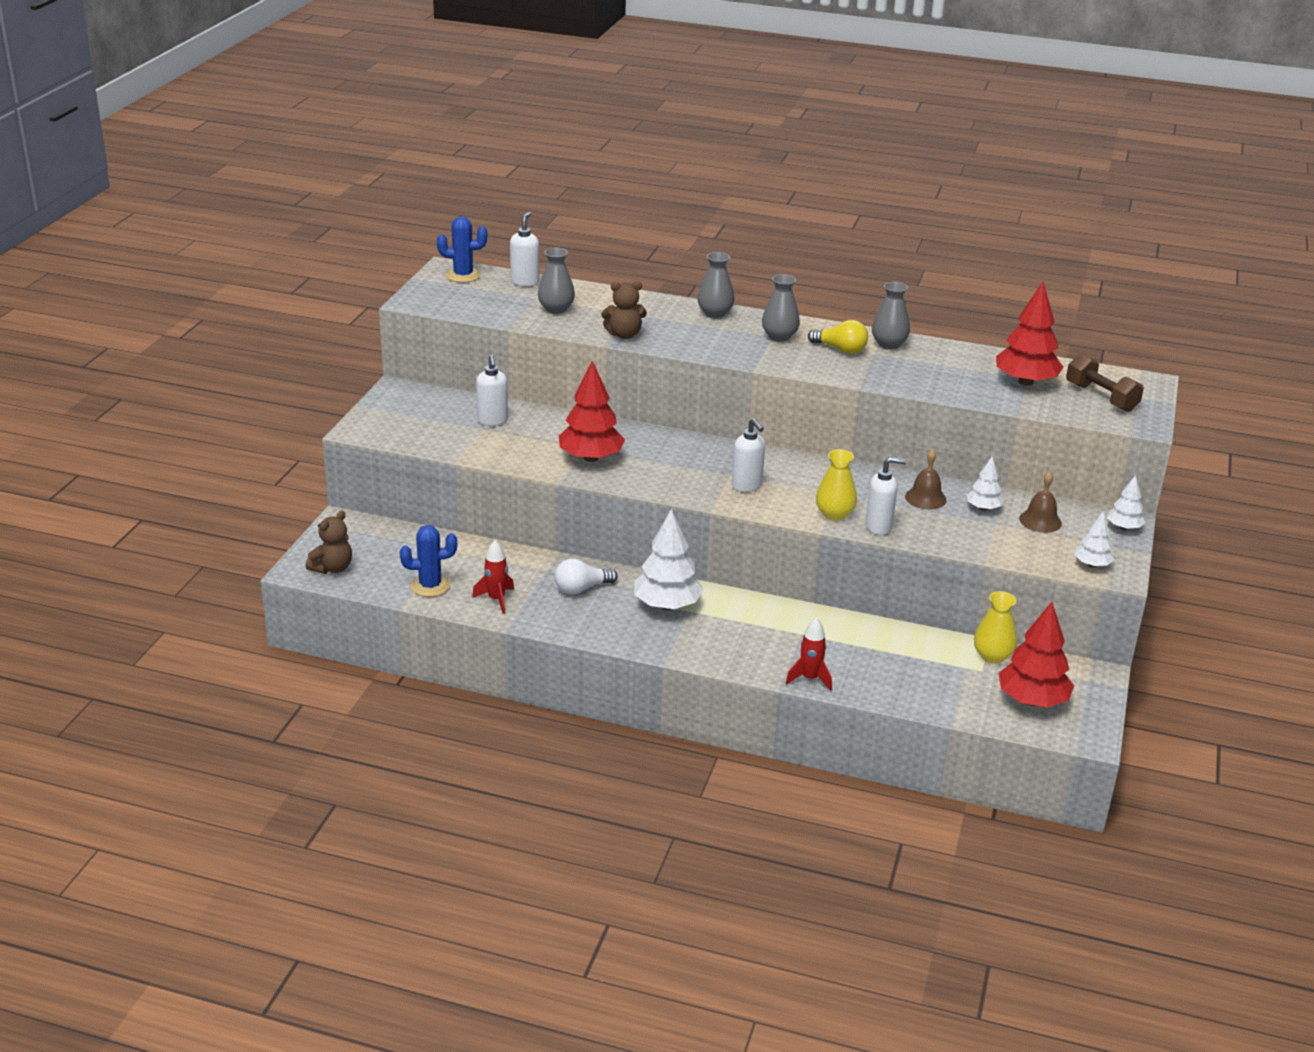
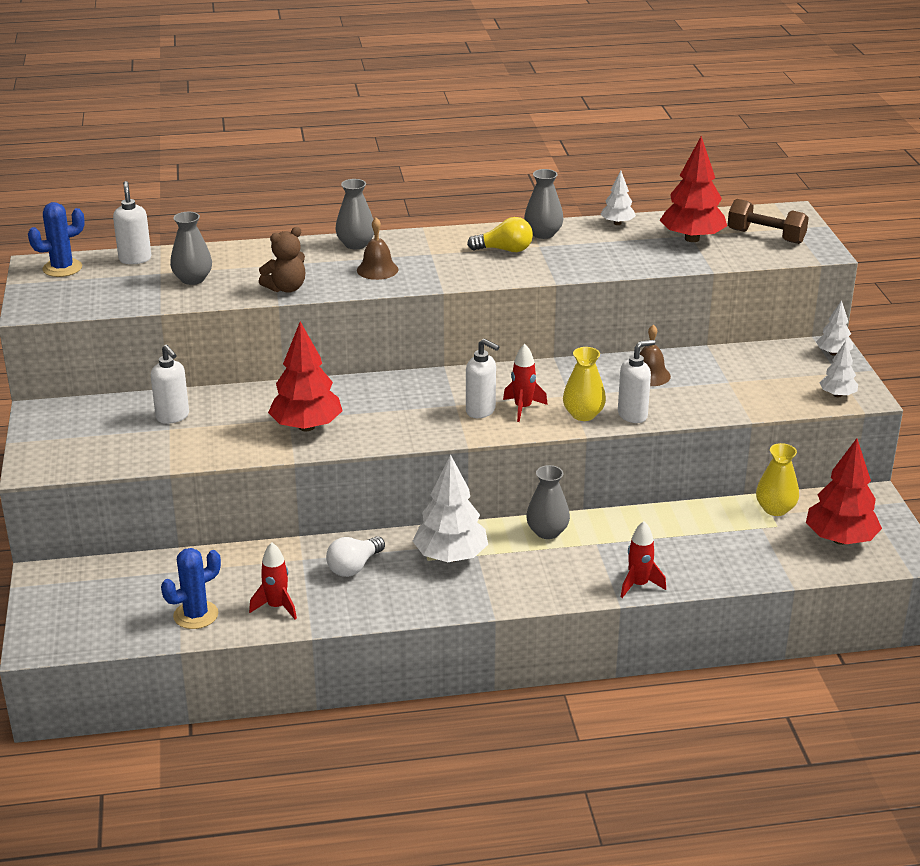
camera: 25 degrees left, 0 degrees up
(332, 568) = (73, 630): brown teddy bear -> none
(779, 336) = (437, 252): grey vase -> grey vase (547, 532)
(785, 494) = (523, 408): none -> red rocket
(983, 508) = (706, 370): white tree -> white tree (617, 223)
(1040, 521) = (762, 367): brown bell -> brown bell (377, 269)

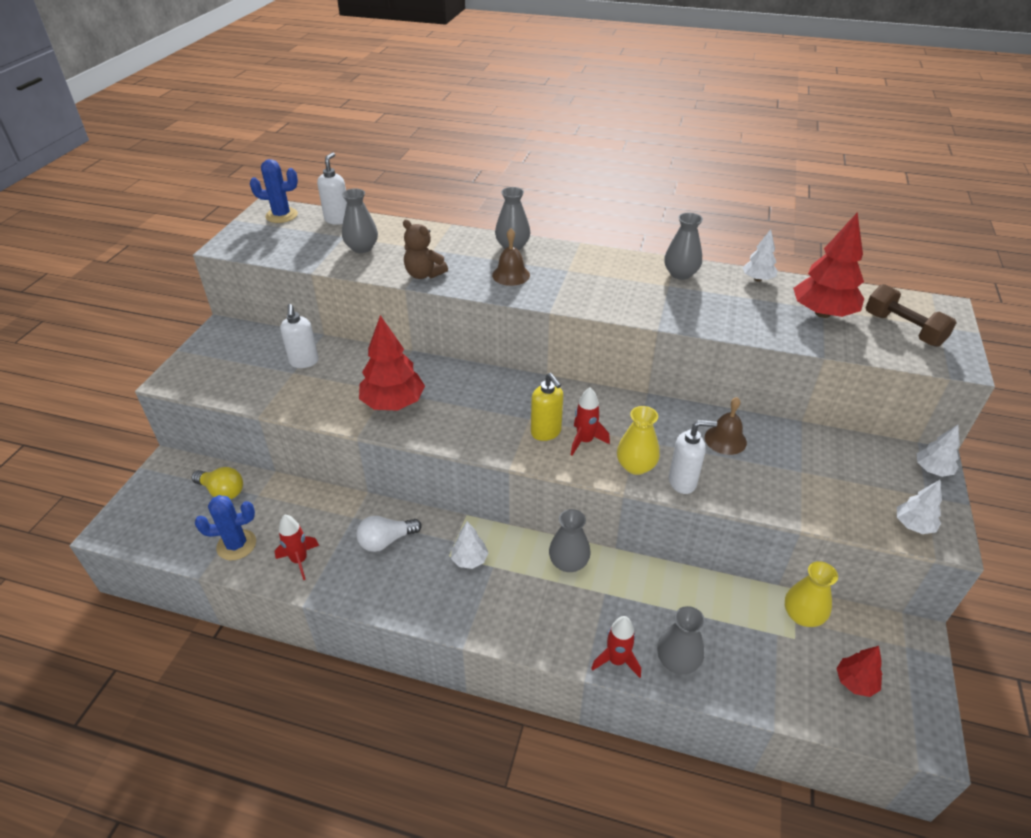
camera: 25 degrees right, 10 degrees up
(286, 288) = (424, 274): brown teddy bear -> brown teddy bear turned 45 degrees clockwise
(450, 557) = (469, 559): white tree -> white tree, size x0.54
(481, 411) = (546, 432): white soap dispenser -> yellow soap dispenser
(505, 250) = (634, 282): yellow light bulb -> yellow light bulb (222, 491)
(690, 569) = (677, 661): none -> grey vase
(840, 539) = (855, 682): red tree -> red tree, size x0.54

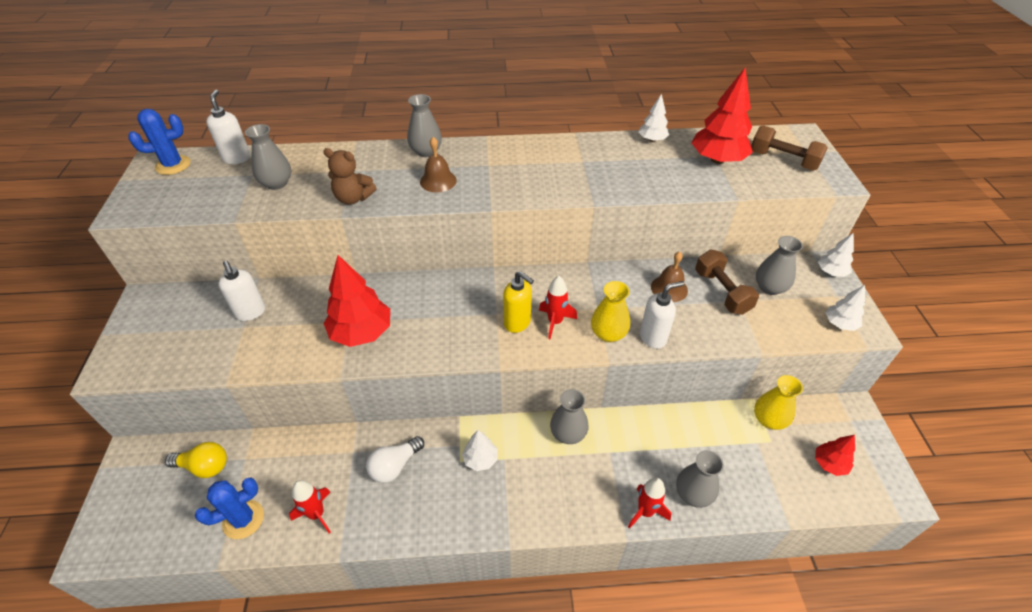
camera: 20 degrees left, 5 degrees up
(680, 274) = (587, 148): grey vase -> grey vase (769, 287)
(784, 458) = (721, 292): none -> brown dumbbell

